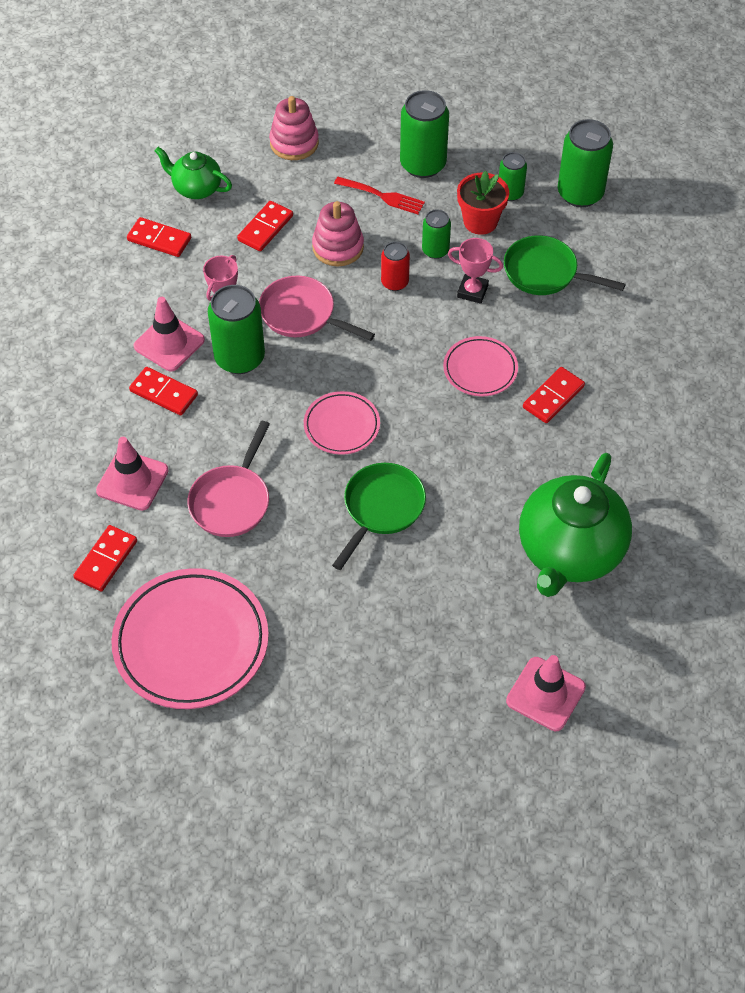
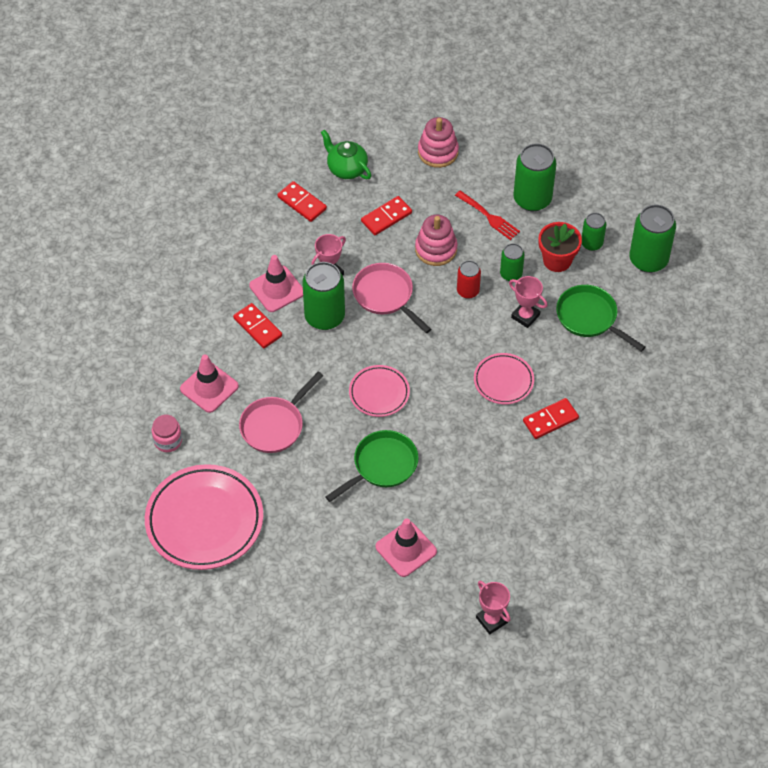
camera: 20 degrees right, 0 degrees up
(106, 560) = (168, 441): red domino -> pink jar
(545, 694) = (442, 641): pink traffic cone -> pink traffic cone (406, 549)
(569, 552) = (508, 543): green teapot -> none
(591, 649) = (491, 620): none -> pink trophy

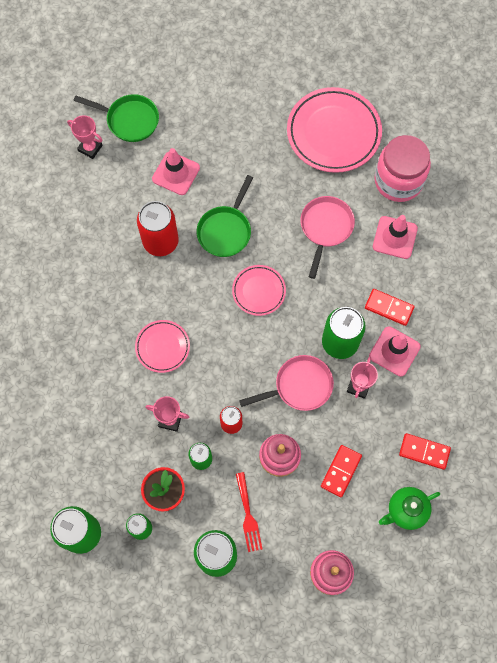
camera: 155 degrees right, 15 degrees up
(168, 441) = (398, 181): pink jar -> pink jar, size x2.08
(346, 169) = (406, 510): green teapot -> green teapot turned 135 degrees clockwise
(385, 296) = (299, 386): pink pan -> pink pan turned 45 degrees counterclockwise
(458, 483) = (160, 241): none -> red can
(489, 217) = (248, 515): red fork -> red fork turned 120 degrees counterclockwise
(550, 420) = (109, 327): red domino -> none
(590, 318) = (113, 443): green pan -> green pan (129, 120)

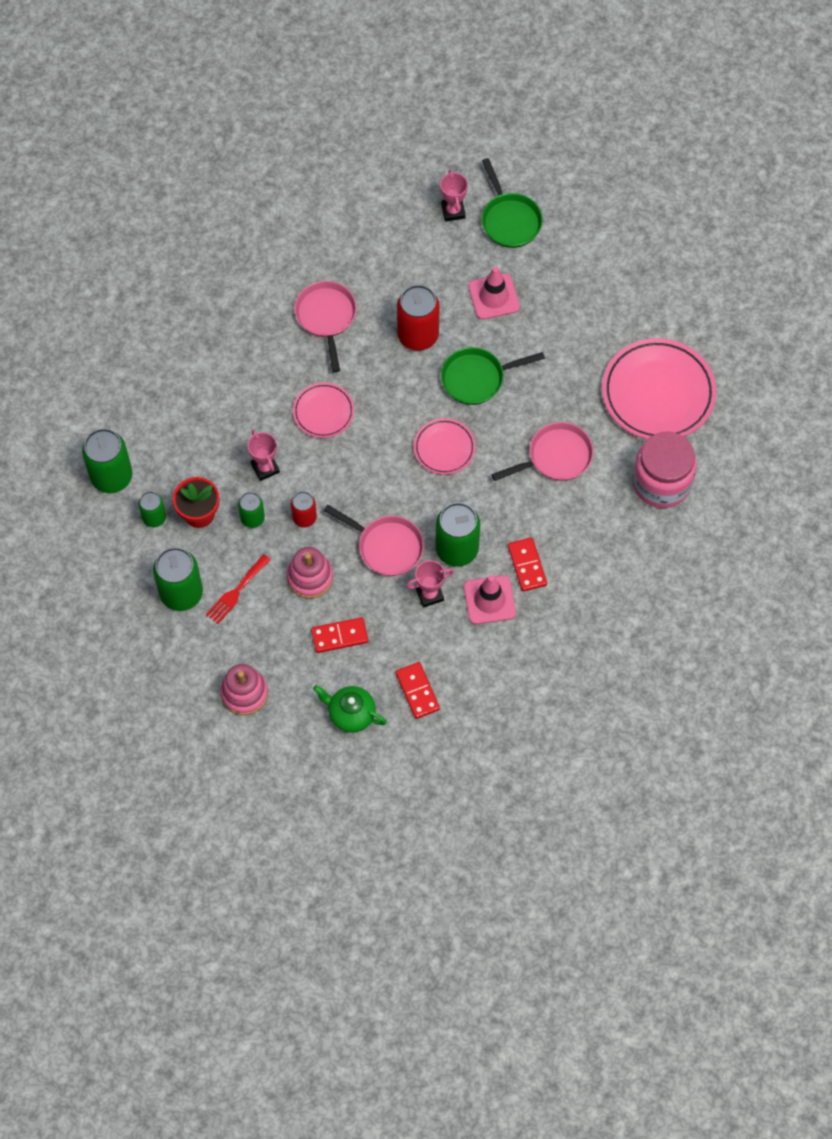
camera: 50 degrees right, 5 degrees down
(93, 288) = (326, 317): none -> pink pan
(394, 237) = (601, 521): pink traffic cone -> none

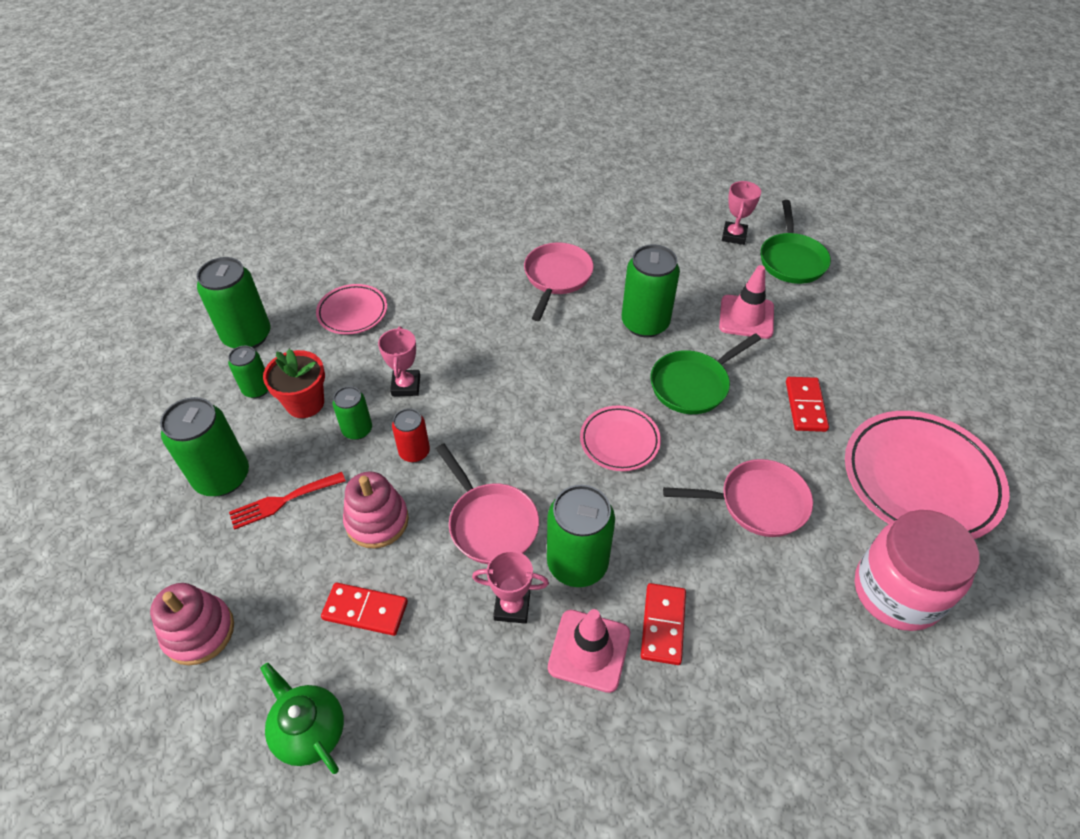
camera: 25 degrees right, 15 degrees down
(323, 412) = (502, 356): pink plate -> pink plate (352, 312)
(417, 691) = (420, 741): red domino -> red domino (805, 406)
(418, 335) = (645, 323): red can -> green can
(477, 378) = (693, 384): green pan -> green pan turned 45 degrees counterclockwise

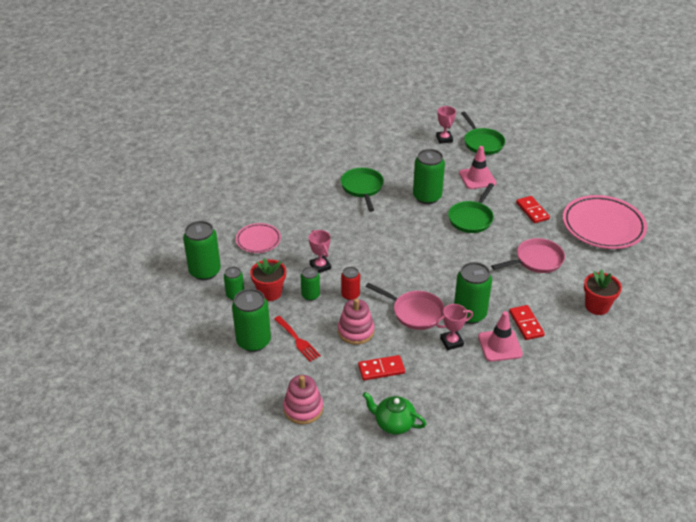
camera: 25 degrees left, 10 degrees down
(283, 501) = (297, 340): red fork -> red fork turned 75 degrees counterclockwise
(557, 278) = (362, 188): pink pan -> green pan
(619, 441) = (452, 255): pink plate -> none
(817, 642) = (597, 306): none -> red flower pot
(896, 591) = (618, 275): pink jar -> none

